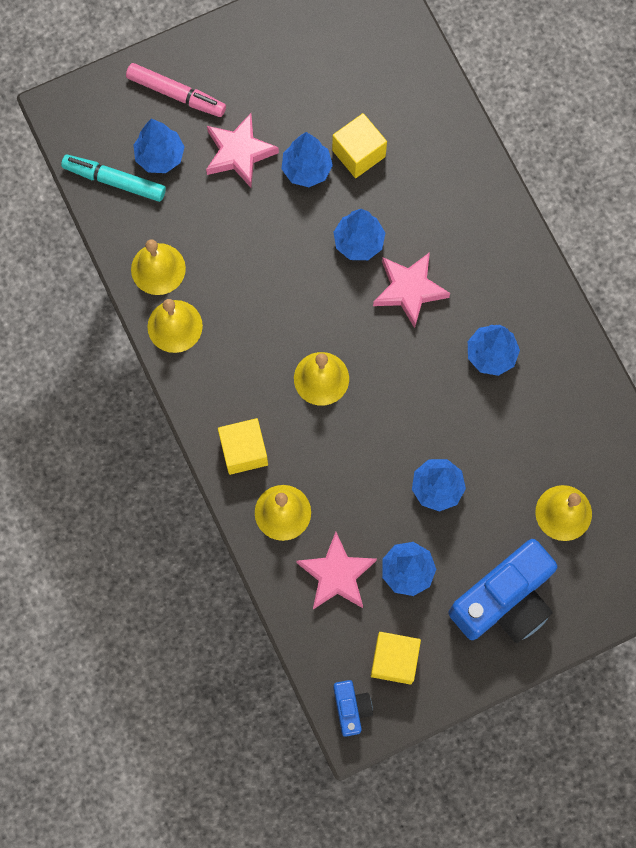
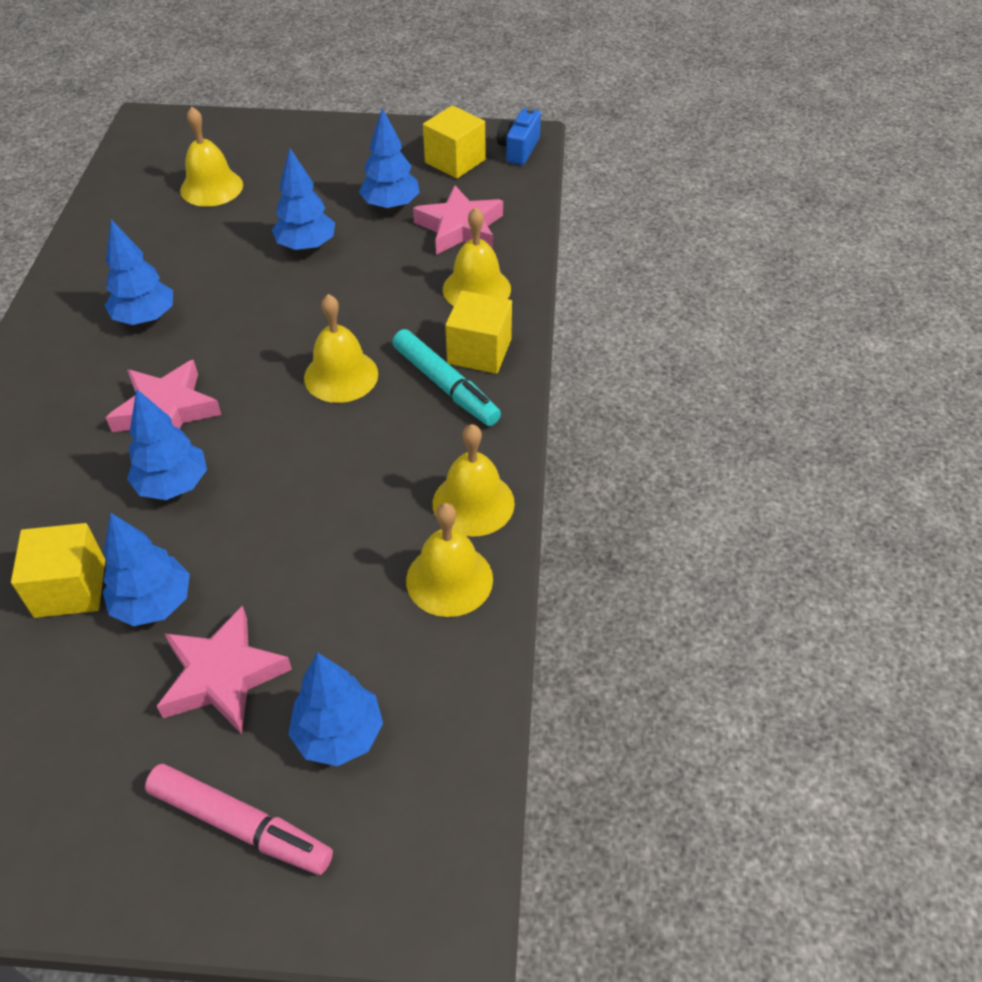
camera: 150 degrees left, 25 degrees down
(114, 181) = (432, 734): turquoise marker -> turquoise marker (445, 385)
(176, 94) = (241, 825): pink marker -> pink marker turned 150 degrees clockwise
(504, 601) = (323, 158): blue camera -> none

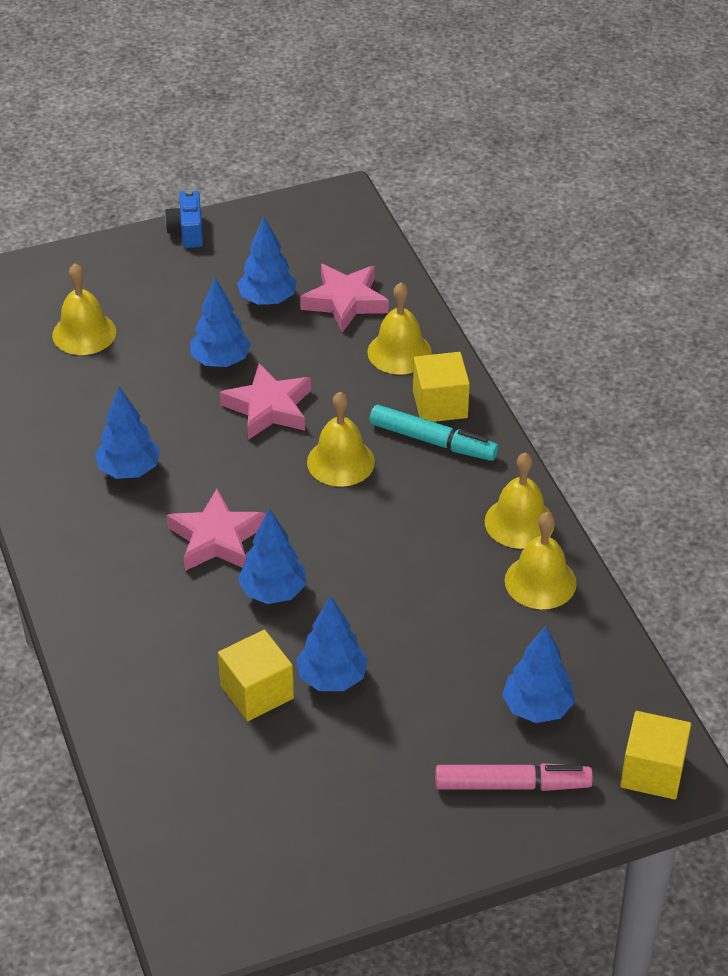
camera: 25 degrees left, 5 degrees down
(222, 676) = (425, 704): pink star -> pink star (268, 408)
(455, 161) = (293, 239): yellow cube -> yellow cube (652, 771)
(519, 149) = (343, 210): blue camera -> blue camera (187, 232)

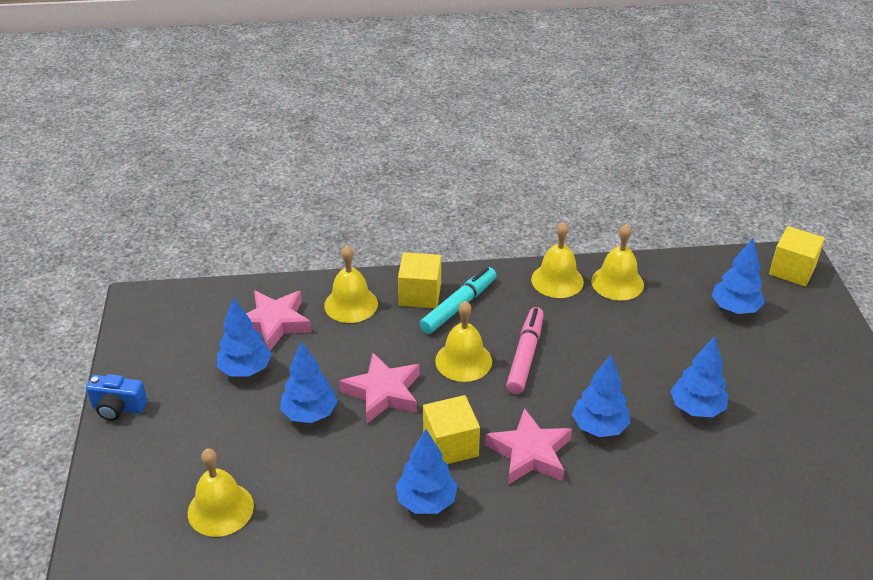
camera: 75 degrees left, 5 degrees down
(257, 692) = (706, 456): yellow cube -> yellow cube (450, 445)
(512, 785) = (803, 334): pink marker -> pink marker (525, 356)

